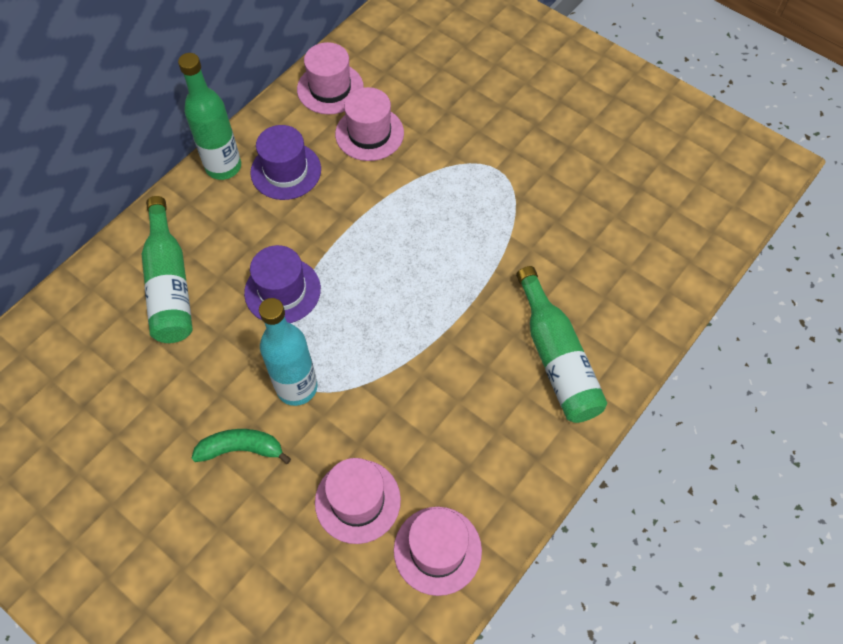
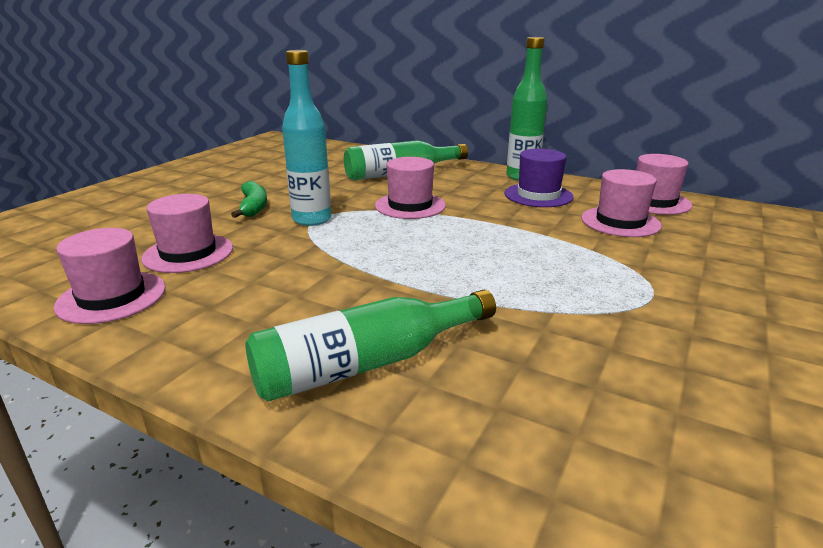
camera: 80 degrees right, 35 degrees down
(282, 291) = (410, 206): purple hat -> pink hat

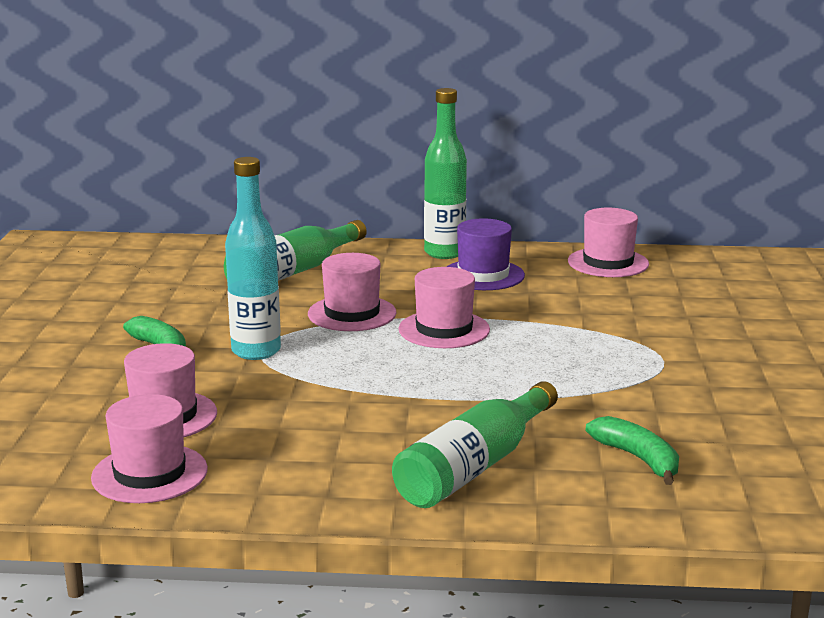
camera: 25 degrees left, 5 degrees down
(549, 404) = (638, 459): none -> green banana
(620, 222) = (590, 293): pink hat -> pink hat (444, 329)

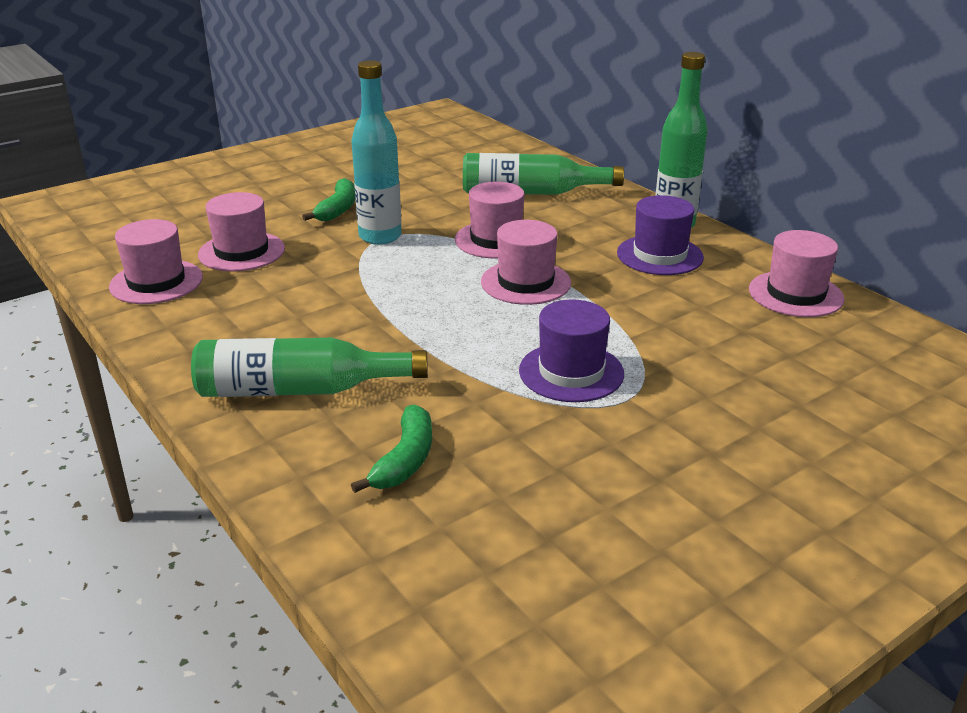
camera: 50 degrees right, 10 degrees up
(601, 363) = (571, 372): none -> purple hat

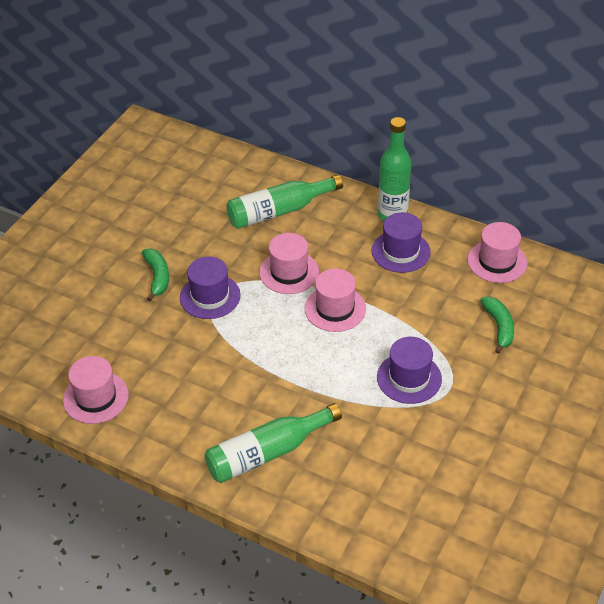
camera: 25 degrees left, 15 degrees up
(241, 252) = (127, 346): pink hat -> none
(380, 236) = (210, 296): turquoise bottle -> purple hat
(405, 460) = (363, 479): green banana -> green banana (499, 327)

